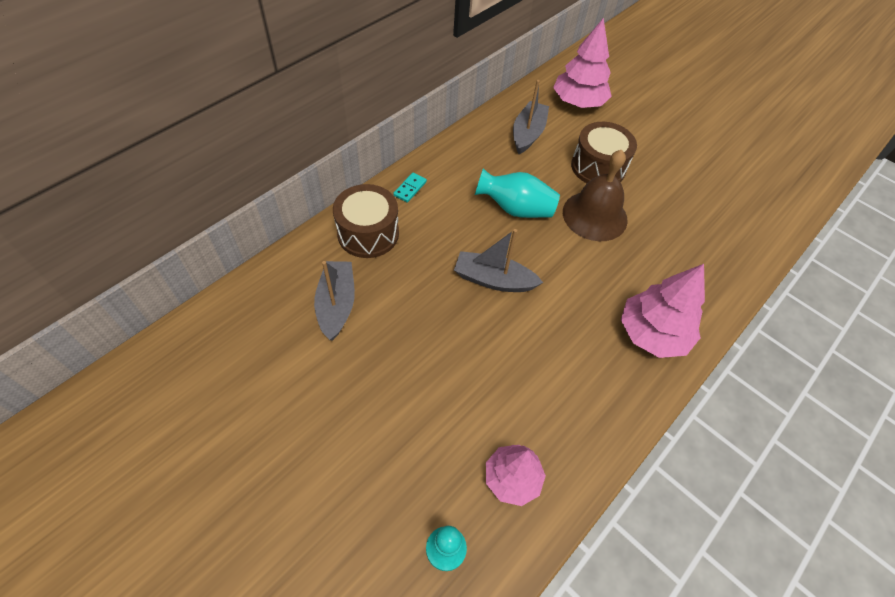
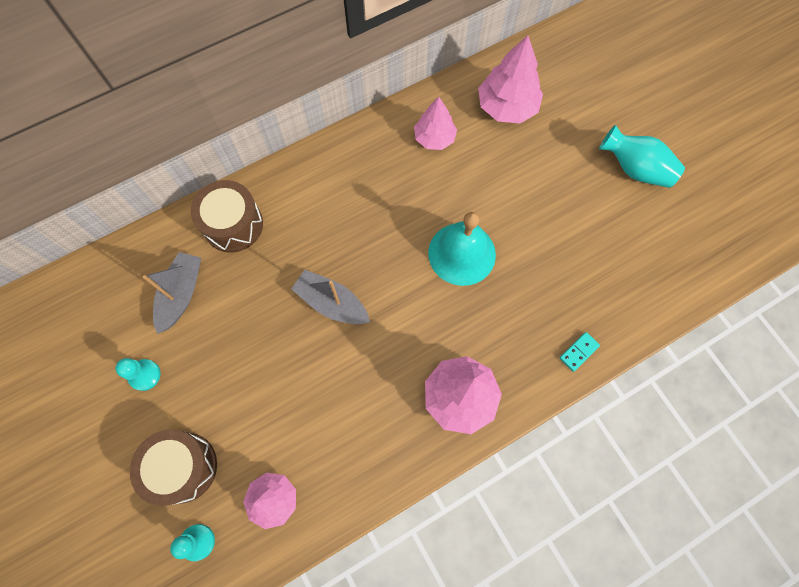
camera: 20 degrees right, 15 degrees up
(323, 389) = (144, 375): none -> turquoise pawn
(410, 188) = (289, 182): turquoise domino -> turquoise domino (579, 352)
(515, 209) = (384, 228): turquoise vase -> turquoise vase (635, 169)
(528, 134) = (434, 138): grey boat -> pink tree
(594, 215) = (462, 253): brown bell -> turquoise bell
(598, 167) = (491, 195): brown drum -> brown drum (183, 467)

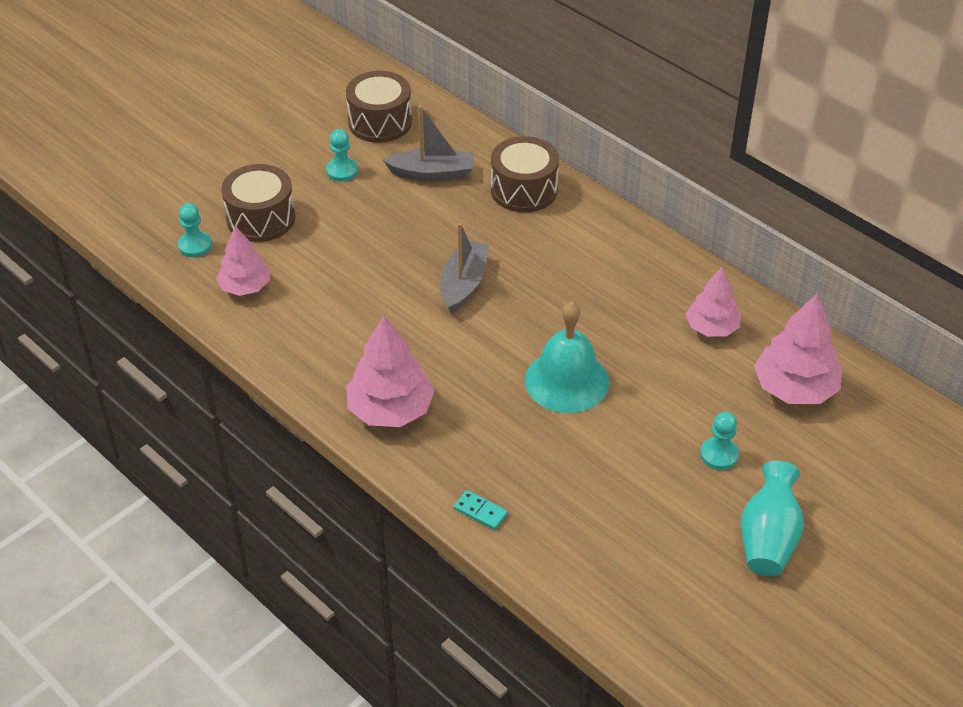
camera: 75 degrees right, 25 degrees down
(88, 324) = (380, 122): none -> brown drum
(557, 174) = (719, 455): none -> turquoise pawn

